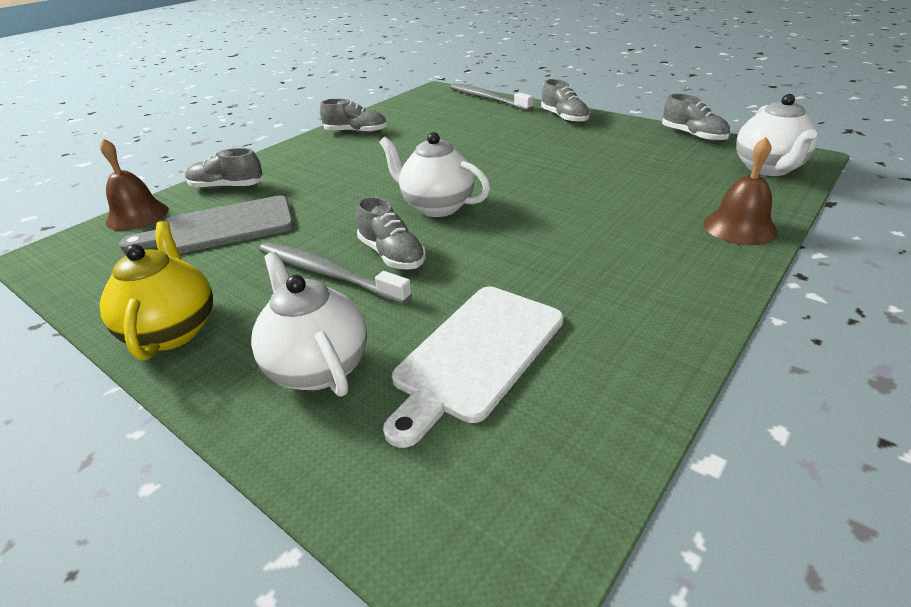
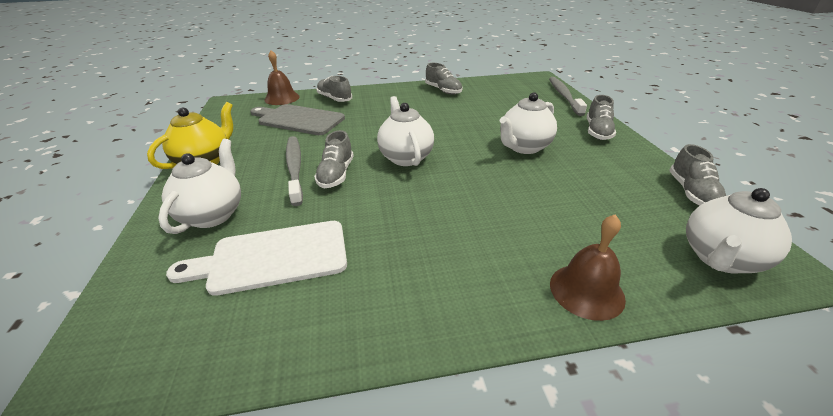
camera: 40 degrees right, 0 degrees up
(529, 153) = (523, 147): none -> white teapot

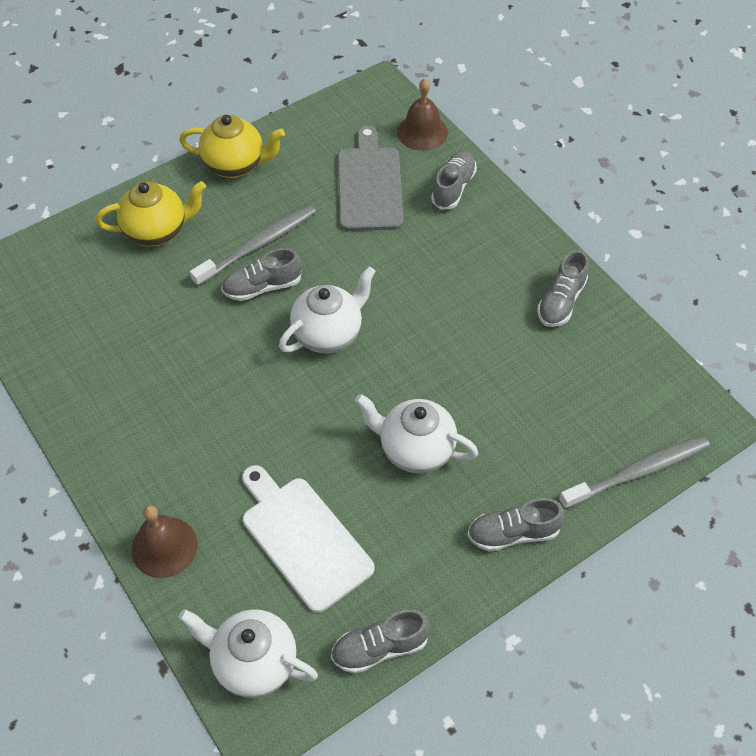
camera: 65 degrees right, 20 degrees up
(213, 214) = (157, 231): white teapot -> yellow teapot
(272, 257) = (121, 307): white cutting board -> white cutting board (303, 538)

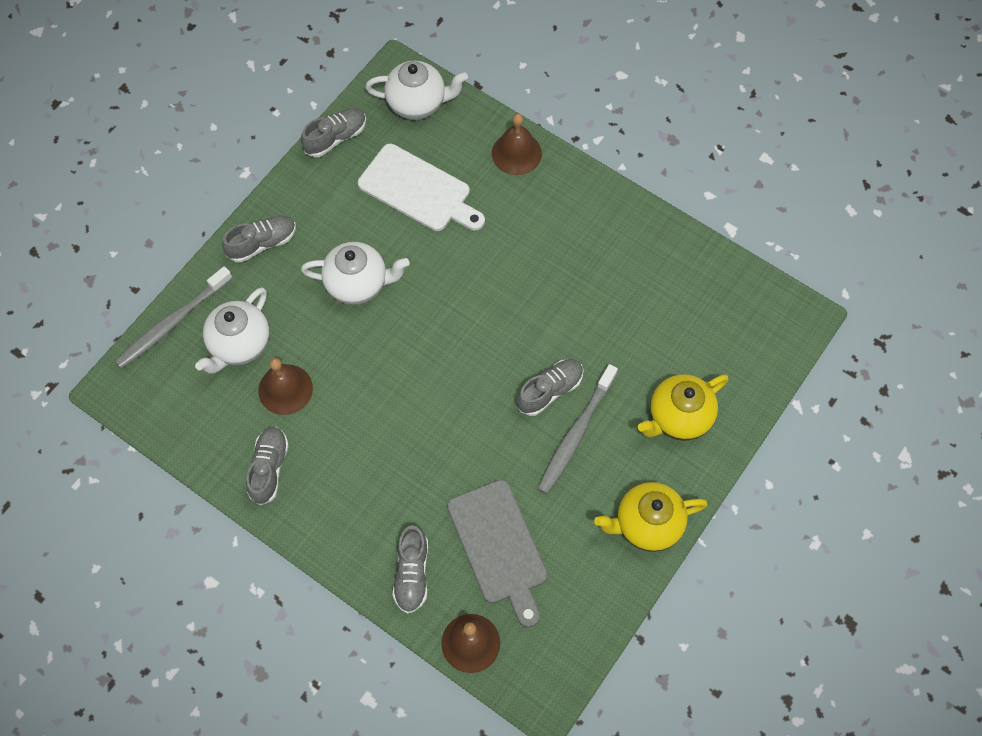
camera: 160 degrees right, 10 degrees up
(328, 334) = (470, 363): white teapot -> white teapot (239, 345)
(526, 366) = (285, 389): none -> brown bell

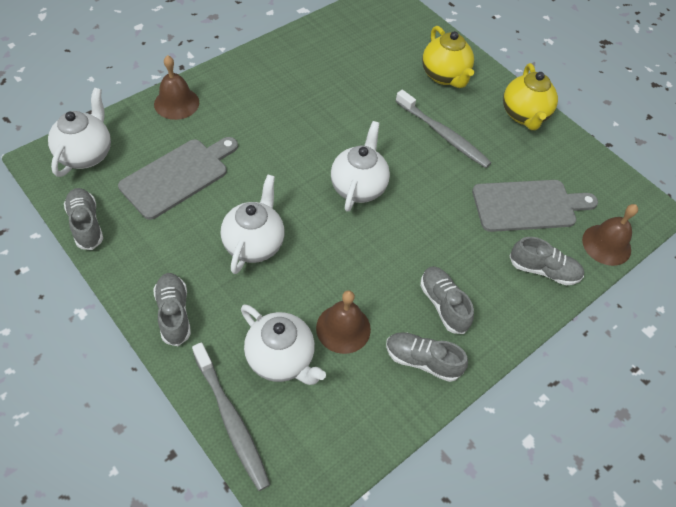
camera: 80 degrees left, 10 degrees down
(418, 190) = (178, 176): white cutting board -> grey cutting board
(463, 361) = (358, 187): none -> white teapot
(550, 391) = (402, 140): grey shoe -> grey shoe (443, 304)

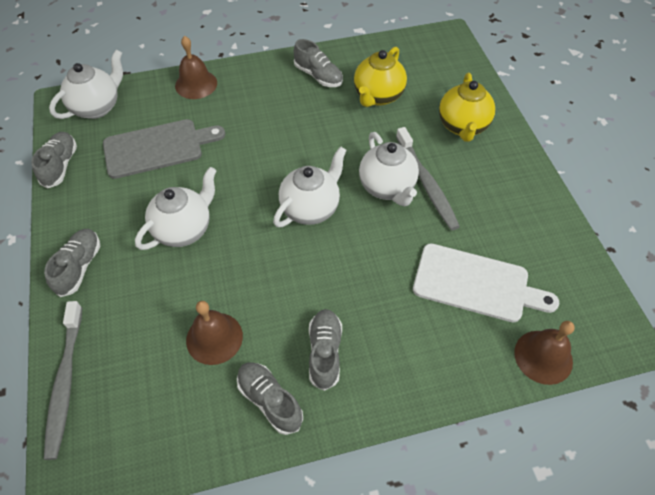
camera: 30 degrees right, 0 degrees up
(281, 359) = (141, 344): white teapot -> white teapot (387, 187)
(524, 115) = (526, 189): yellow teapot -> yellow teapot (378, 96)
(528, 205) = (476, 284): grey cutting board -> white cutting board
(543, 270) = (453, 358): grey shoe -> grey shoe (318, 76)

